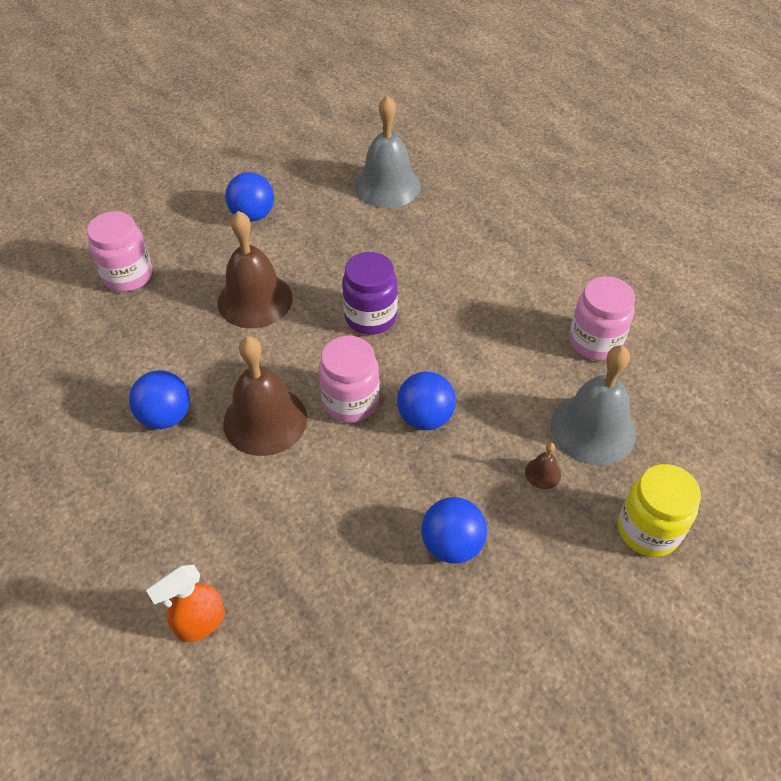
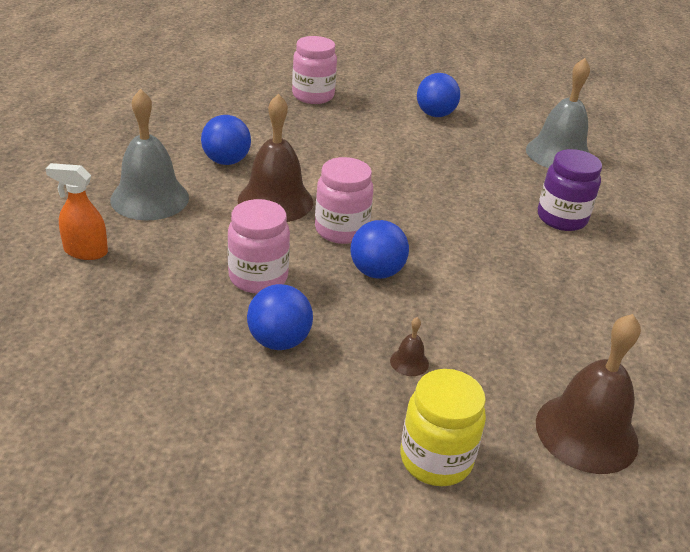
camera: 45 degrees right, 15 degrees down
(255, 300) = (367, 149): brown bell -> brown bell (586, 432)
(370, 317) = (428, 203): purple jar -> purple jar (561, 218)
(593, 429) = (494, 372): grey bell -> grey bell (150, 198)
(595, 342) = (586, 332): pink jar -> pink jar (258, 277)

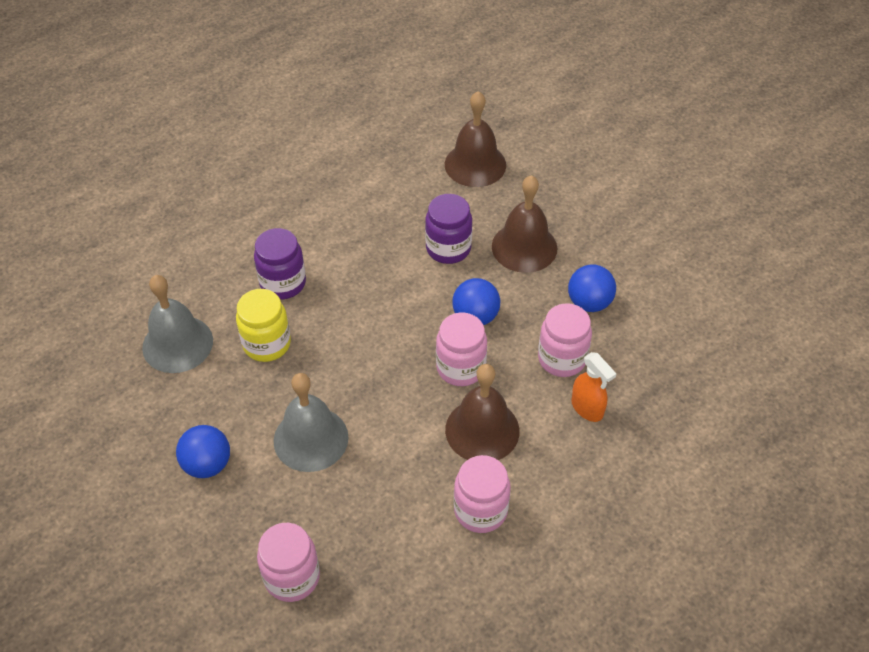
camera: 135 degrees left, 15 degrees up
(85, 251) = (672, 457): orange spray bottle -> orange spray bottle (587, 408)
(150, 198) = (585, 495): grey bell -> grey bell (311, 439)
(226, 161) = (480, 510): blue ball -> pink jar
(409, 362) = (524, 247): brown bell -> brown bell, size x2.44
(436, 459) = (566, 195): yellow jar -> yellow jar (267, 344)
(479, 317) = (448, 248): none -> purple jar

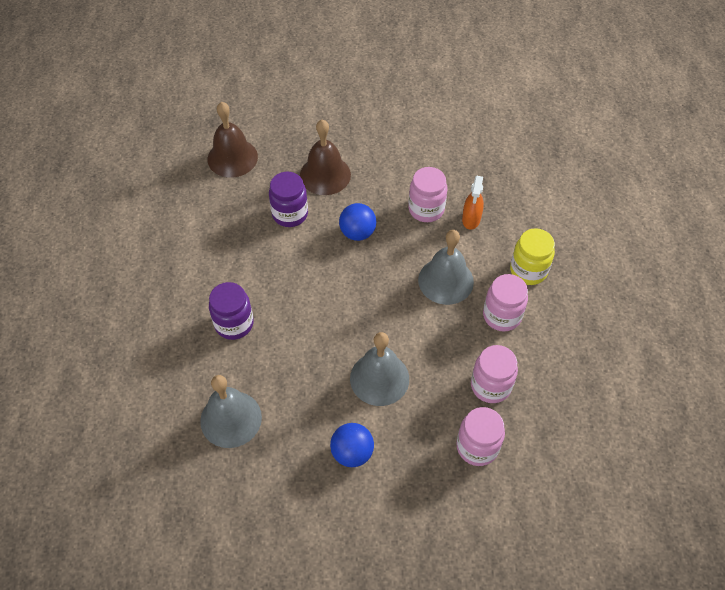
camera: 55 degrees left, 5 degrees up
(267, 344) = (279, 362): yellow jar -> yellow jar (528, 270)
(460, 368) = (390, 264): pink jar -> pink jar (490, 386)
(482, 430) = (445, 281): brown bell -> grey bell
(587, 408) = (471, 219): orange spray bottle -> orange spray bottle turned 105 degrees clockwise
(589, 303) = (396, 170): blue ball -> none

